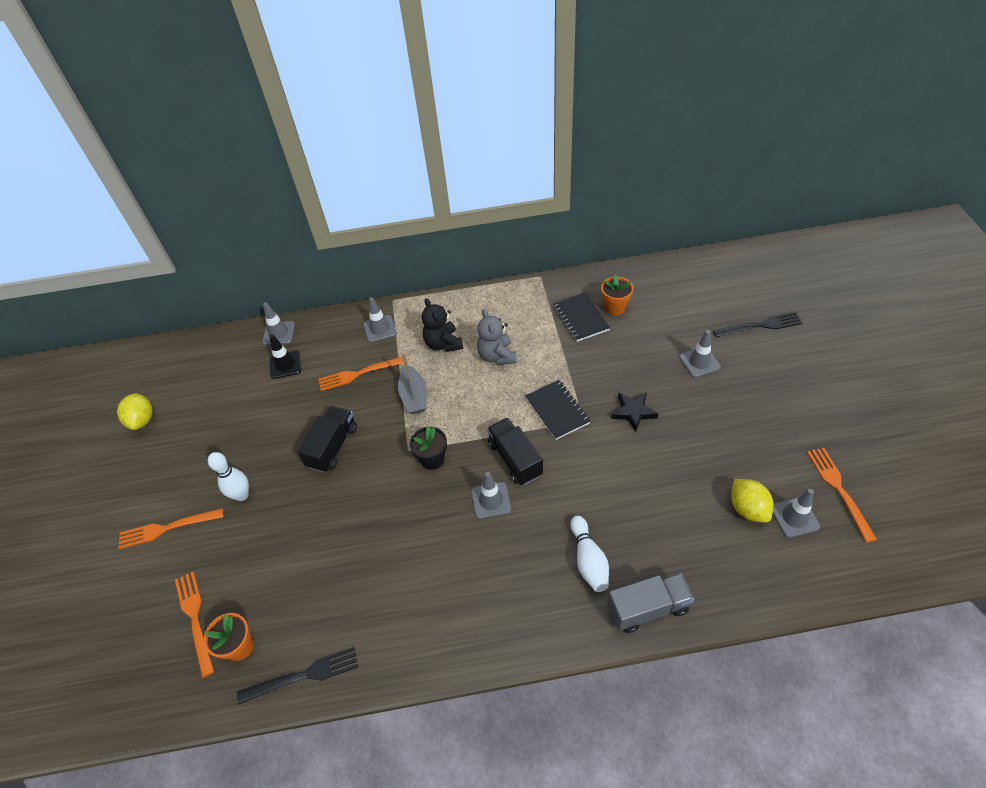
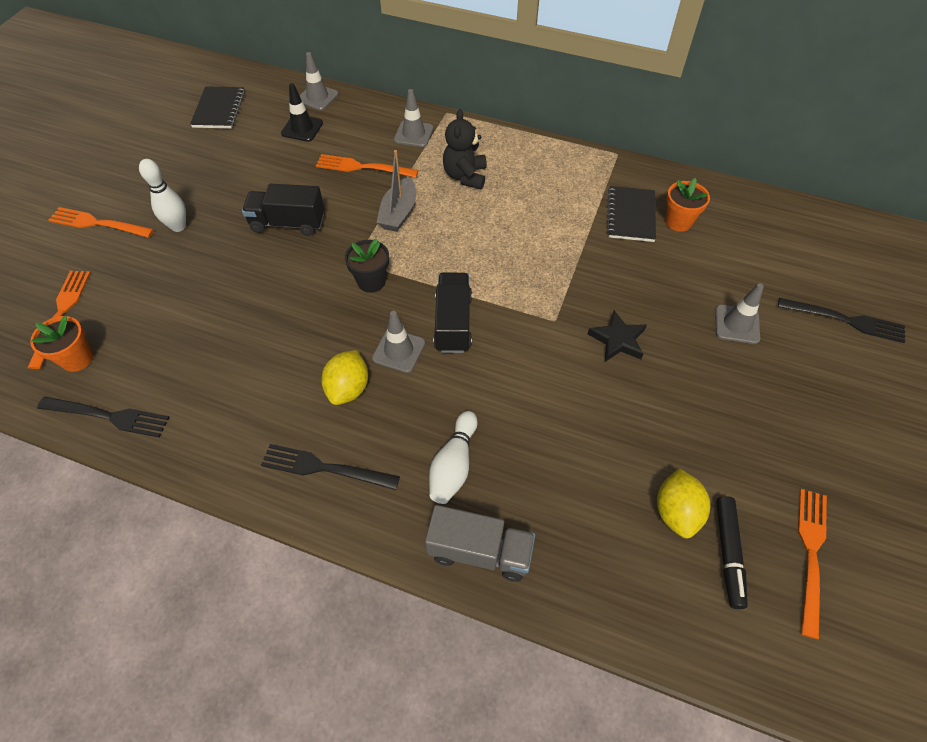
camera: 25 degrees right, 5 degrees up
(142, 420) = (147, 121): yellow lemon -> yellow lemon (348, 388)
(332, 447) = (288, 223): black truck -> black truck turned 135 degrees counterclockwise
(497, 356) = (511, 213): grey teddy bear -> none
(501, 615) = (324, 468): none -> black fork
(557, 410) = (534, 297): black notebook -> black notebook (219, 109)
(794, 517) = (728, 553): grey traffic cone -> black marker

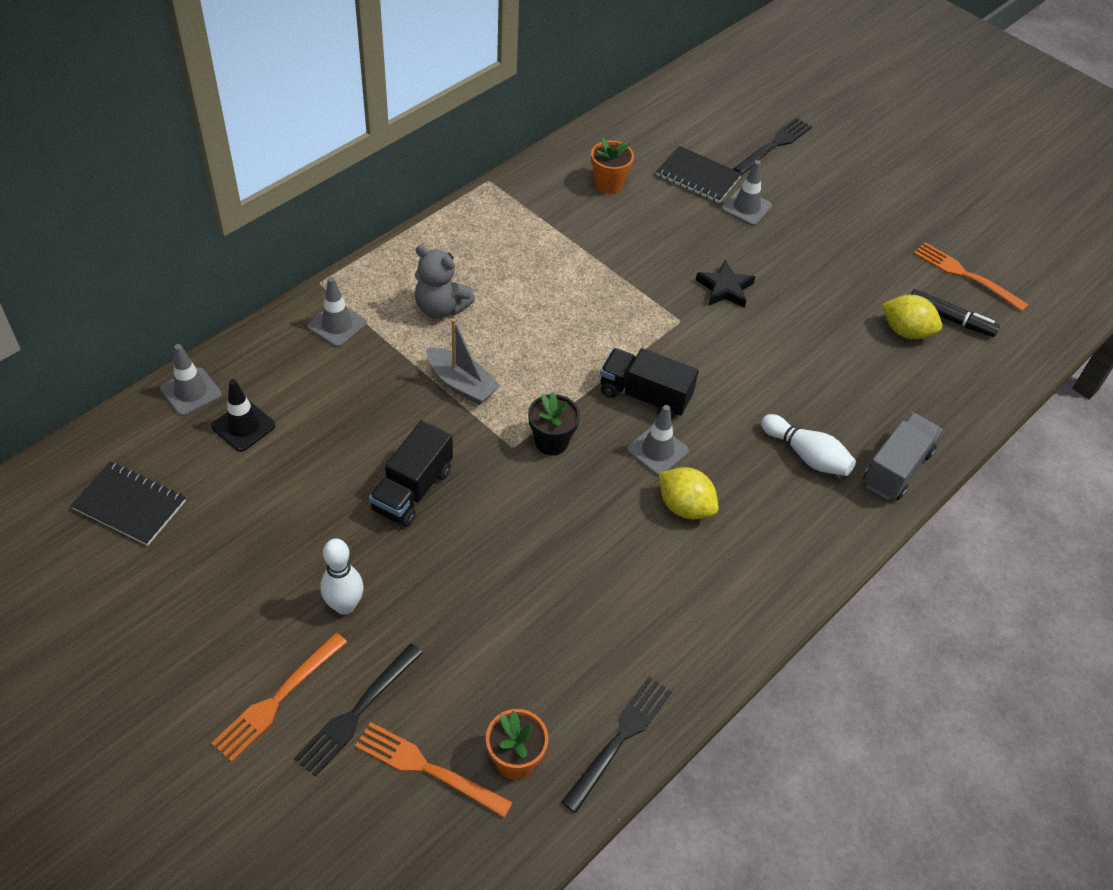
camera: 70 degrees left, 5 degrees down
(324, 468) = (770, 555): black fork -> black fork (357, 712)
(362, 167) = (362, 391): orange fork -> none
(465, 176) = (441, 308): black teddy bear -> grey teddy bear
(631, 215) = (581, 211): black notebook -> black notebook (698, 176)

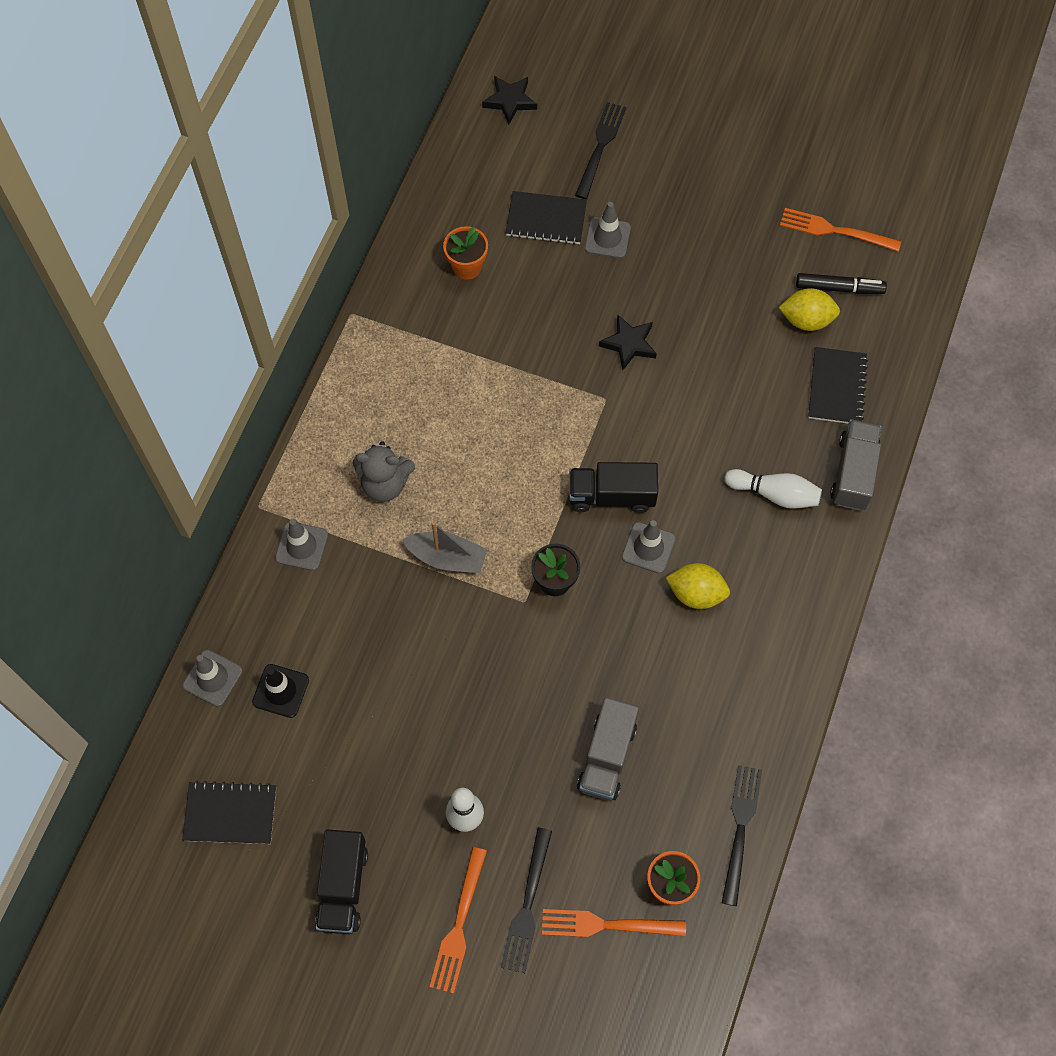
camera: 20 degrees left, 15 degrees up
(412, 490) = (462, 684): black truck -> black truck (343, 887)
(517, 611) = (607, 756): none -> grey truck
(711, 90) = (510, 101): none -> black star
(911, 394) = (836, 387): none -> black notebook

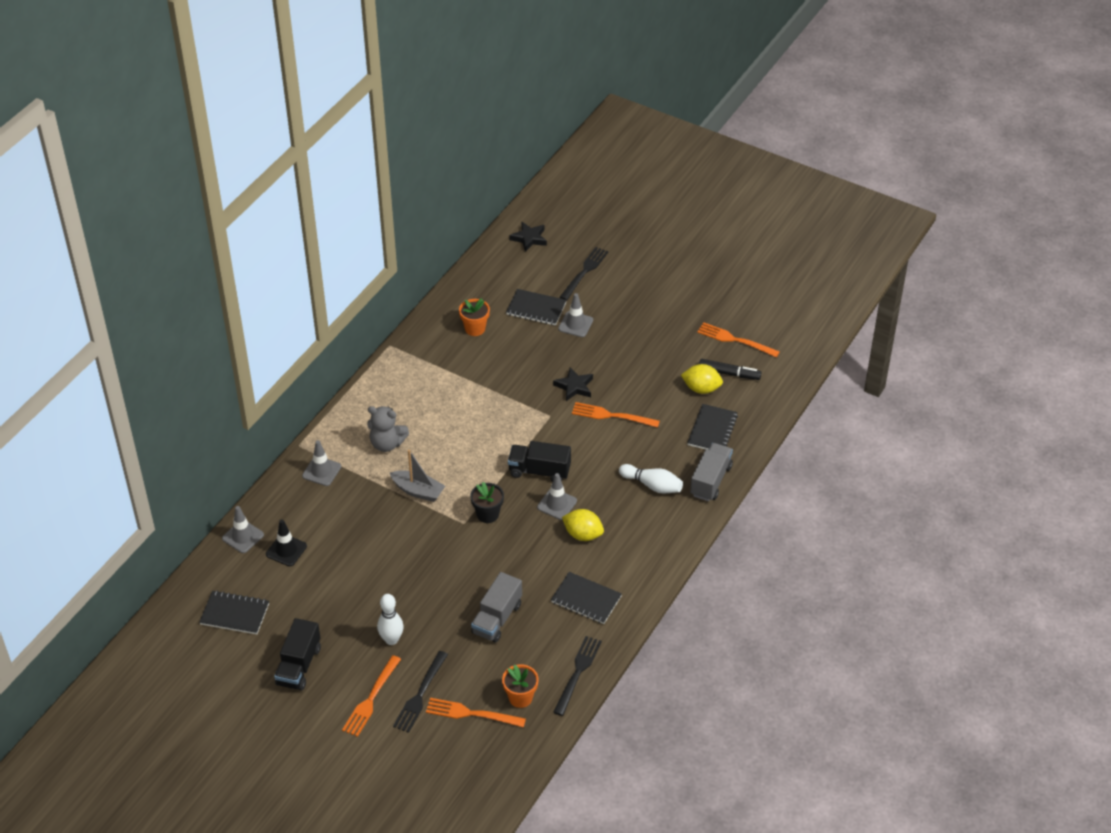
camera: 10 degrees right, 20 degrees down
(691, 385) = (611, 416): none -> orange fork
(724, 702) = (586, 599): none -> black notebook

